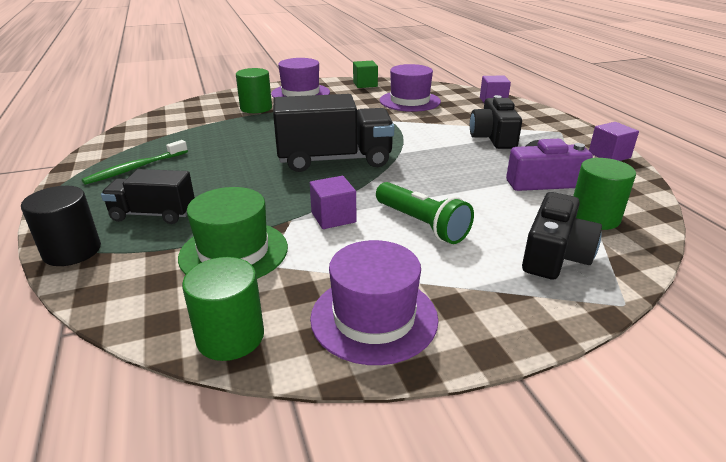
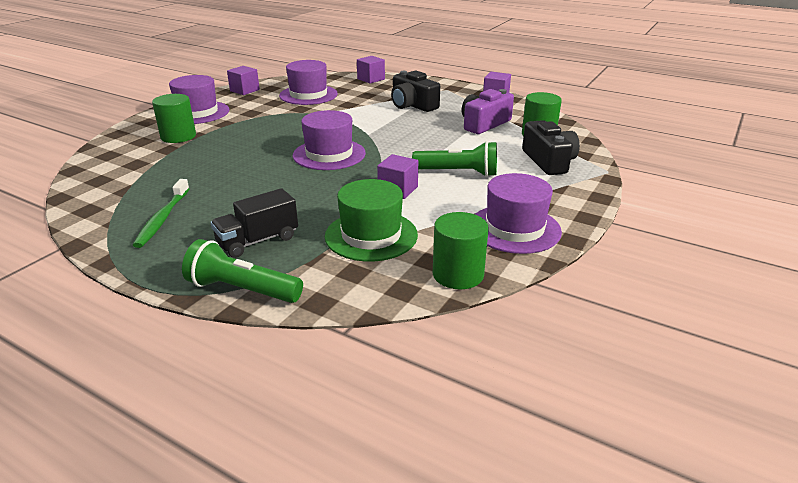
camera: 40 degrees left, 0 degrees up
(72, 251) = (242, 290): black cylinder -> green flashlight
(334, 160) = (329, 154): black truck -> purple hat
(365, 84) = (244, 90): green cube -> purple cube

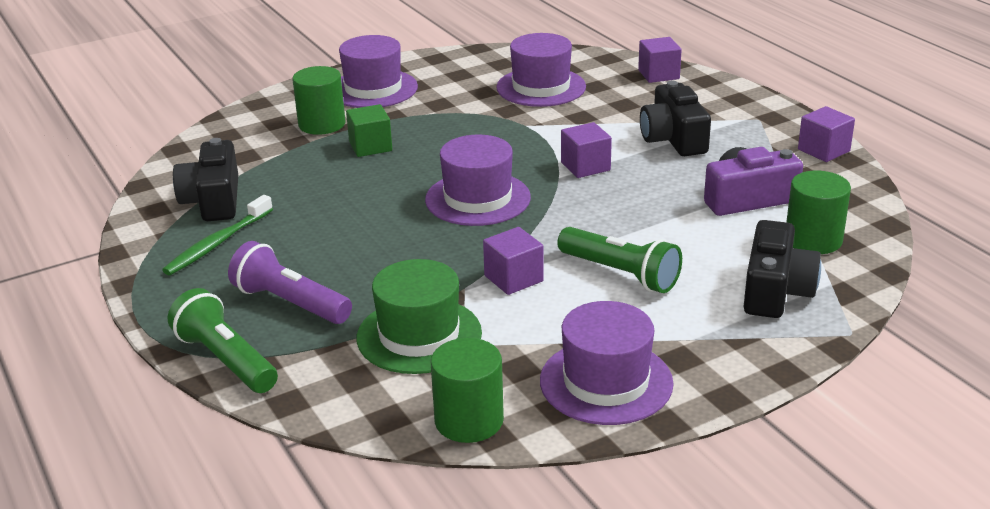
camera: 30 degrees right, 0 degrees up
(133, 194) = (213, 200): none -> black camera
(226, 142) = (370, 146): none -> green cube
(244, 90) = (462, 61): purple cube -> purple cube (585, 166)
(258, 241) = (290, 303): black truck -> purple flashlight

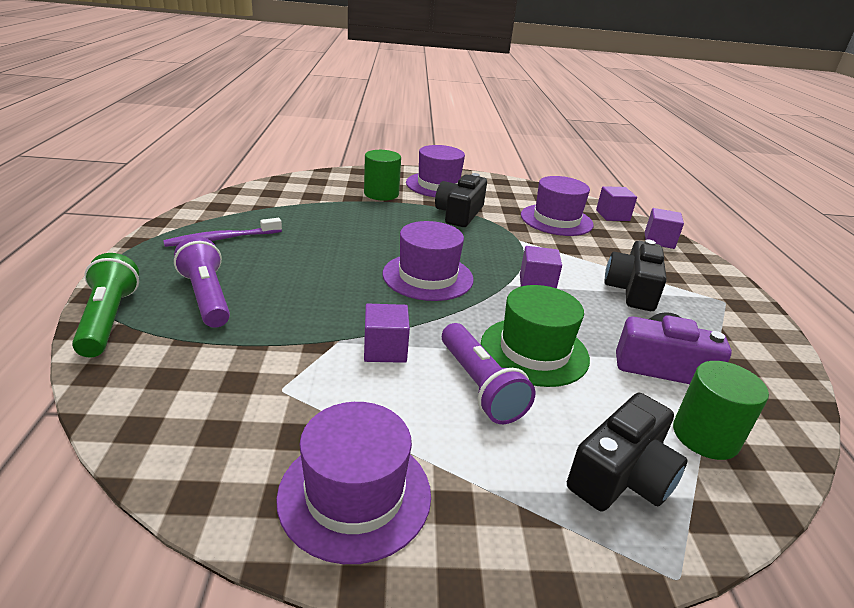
camera: 25 degrees right, 0 degrees up
(213, 200) = (257, 213): black camera -> black camera (459, 214)
(217, 243) = (222, 239): green toothbrush -> purple toothbrush
(370, 146) = (395, 216): green cube -> none
(419, 335) = (257, 364): green hat -> green hat (534, 351)
(469, 420) = (192, 468): green cylinder -> none
(620, 274) = (479, 386): green flashlight -> purple flashlight
(823, 150) = (774, 351): purple cube -> purple cube (612, 215)

